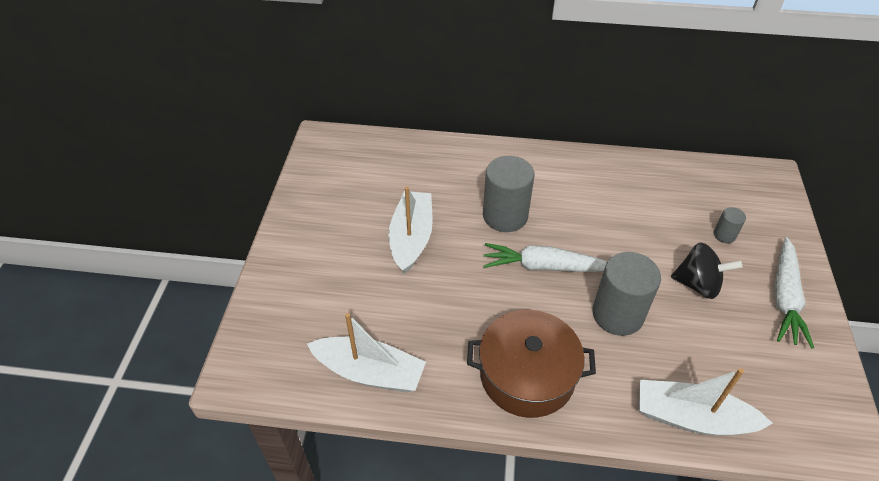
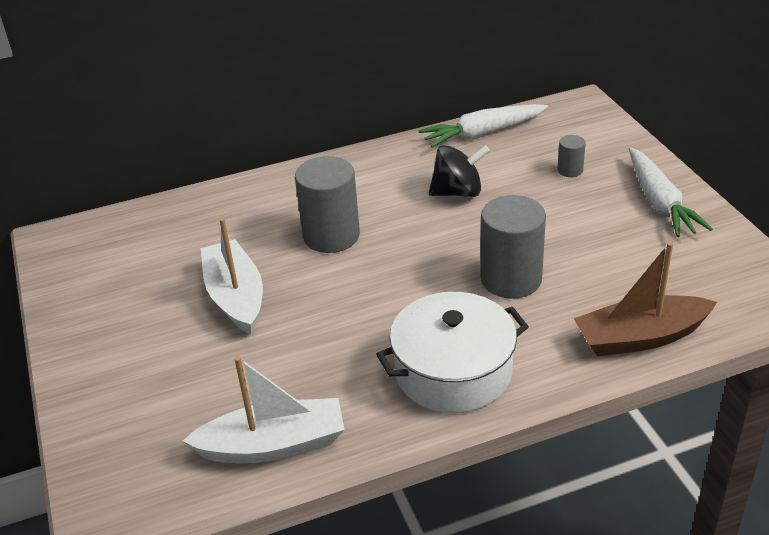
camera: 25 degrees left, 10 degrees down
(527, 375) = (453, 371): brown pot -> white pot
(544, 267) = (406, 266): white carrot -> white carrot (483, 133)
(692, 418) = (641, 337): white boat -> brown boat
(698, 284) = (572, 222): black spinning top -> black spinning top (458, 192)

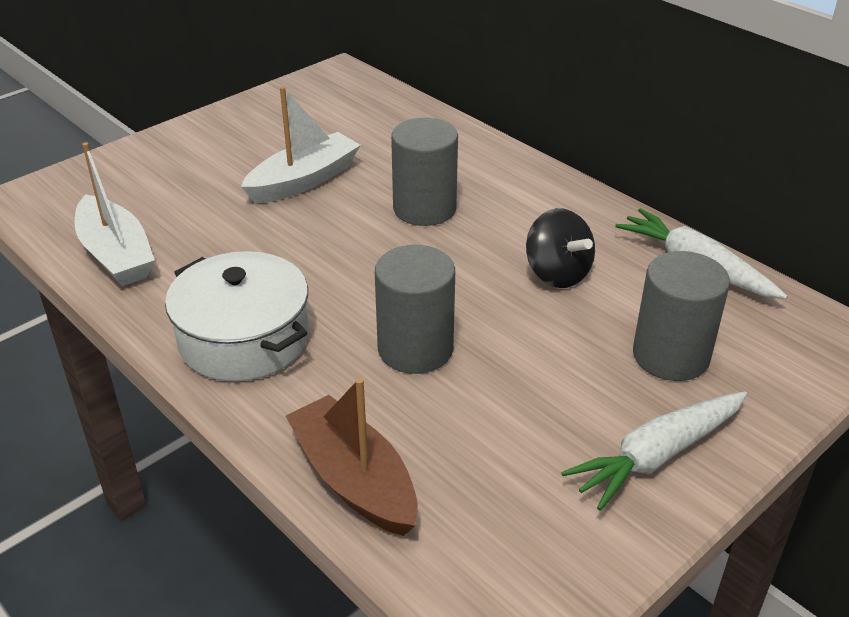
camera: 65 degrees right, 0 degrees up
(570, 170) = (671, 356): grey cylinder -> grey cylinder, size x2.11

